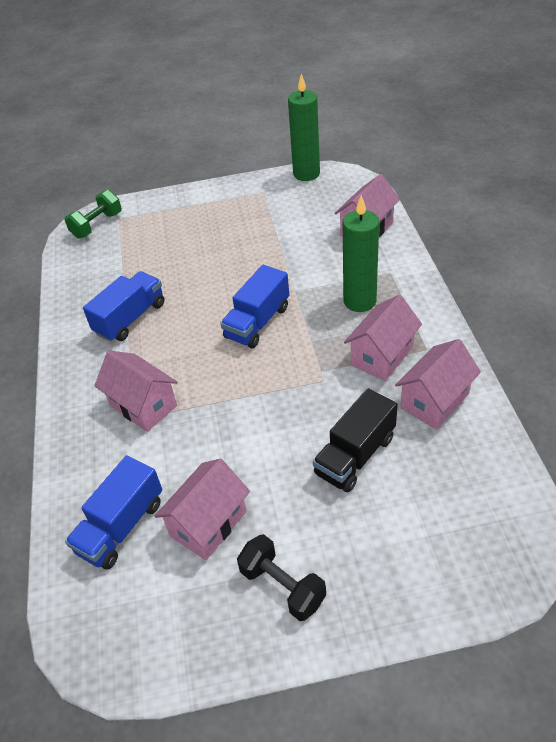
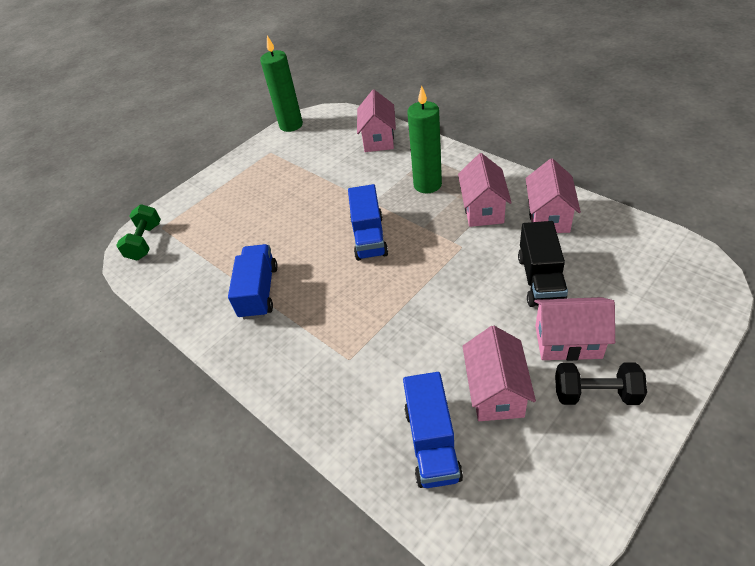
camera: 35 degrees left, 0 degrees up
(143, 405) = (345, 346): pink house -> pink house (568, 342)

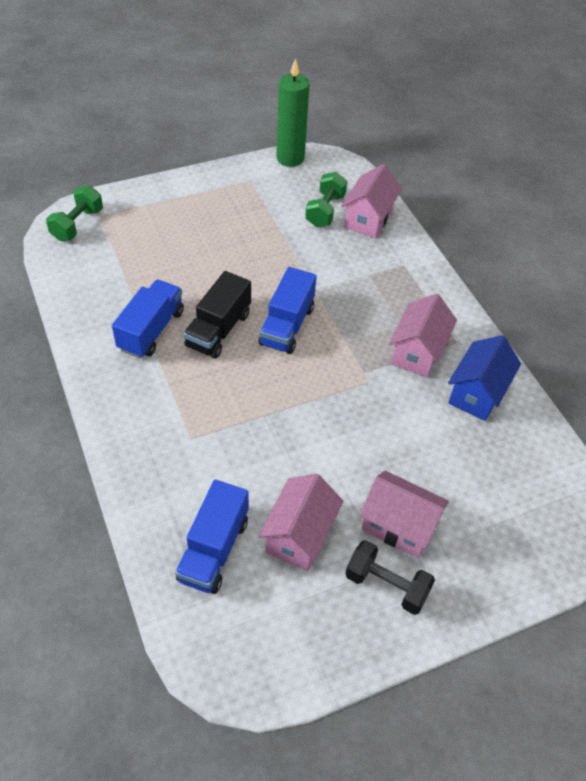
camera: 15 degrees right, 5 degrees up
(342, 147) = (325, 210): none -> green dumbbell
(427, 185) = (382, 297): green candle -> none
(540, 279) = (418, 453): black truck -> black truck (218, 330)
(548, 216) = (477, 393): pink house -> blue house

